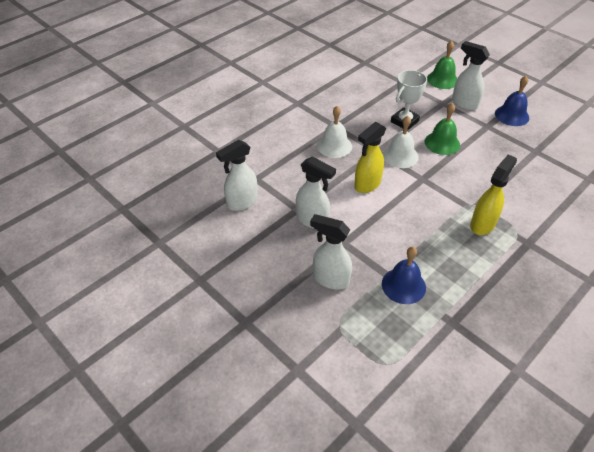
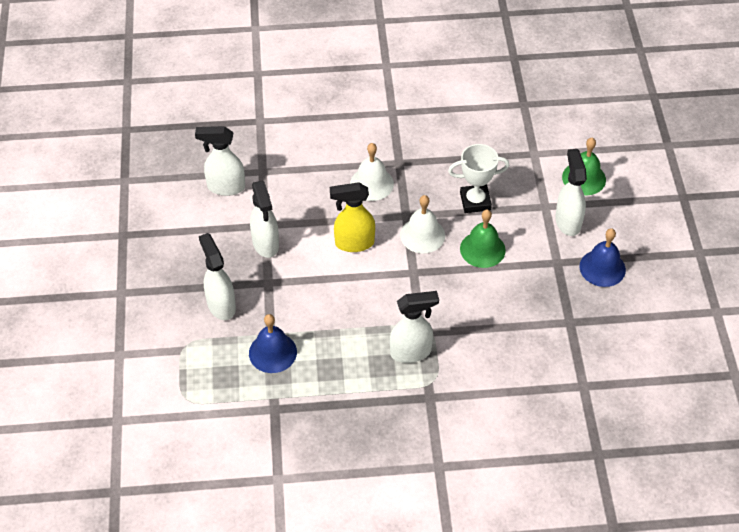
camera: 40 degrees right, 5 degrees up
(483, 224) = (411, 352): yellow spray bottle -> white spray bottle

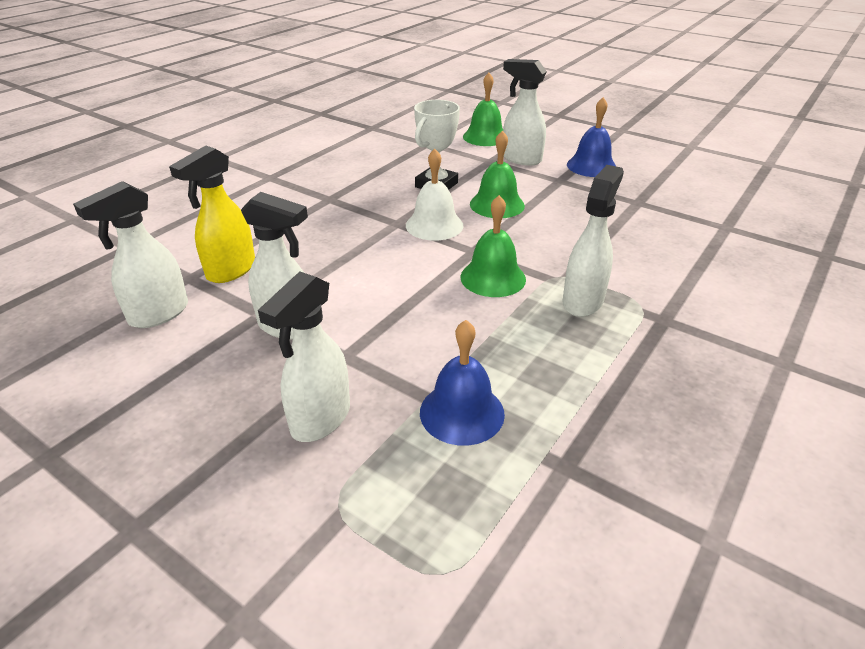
camera: 50 degrees left, 15 degrees down
(221, 305) = (320, 419): white spray bottle -> white spray bottle turned 75 degrees counterclockwise
(354, 243) = (383, 267): yellow spray bottle -> yellow spray bottle (230, 271)
(371, 183) = (327, 222): white bell -> none
(393, 298) = (493, 278): none -> green bell

